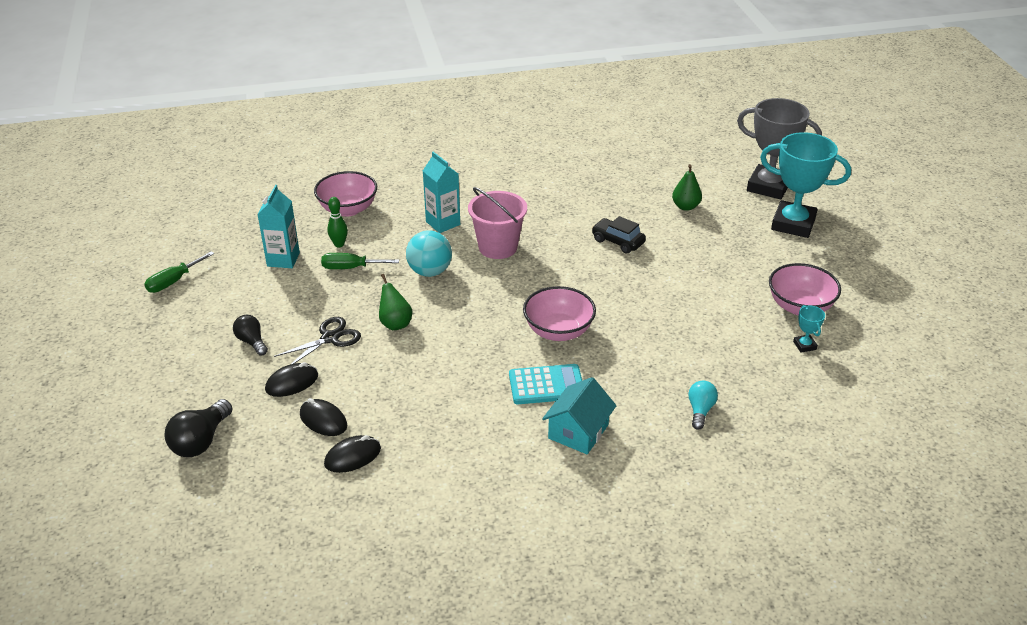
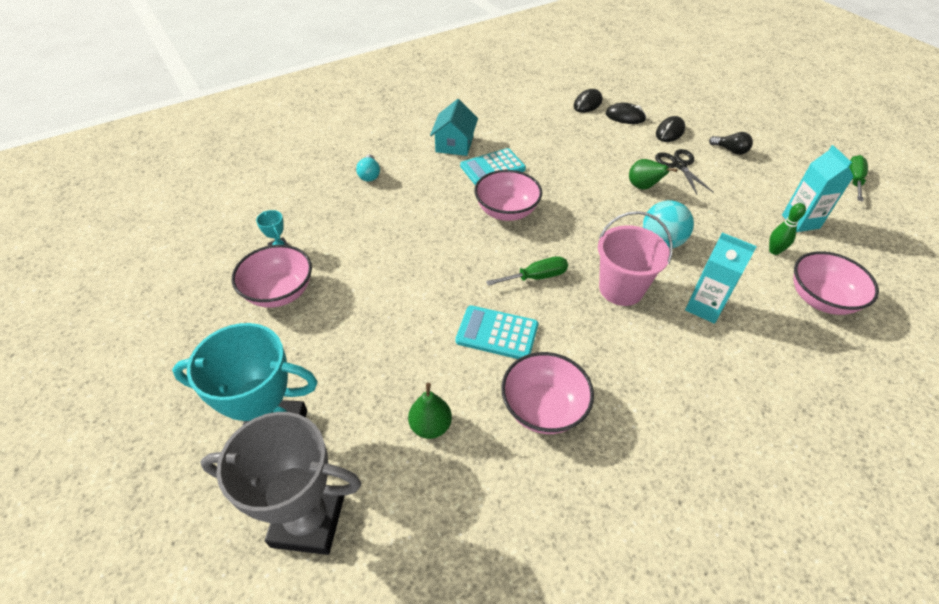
camera: 160 degrees right, 10 degrees up
(201, 441) = (683, 93): black light bulb -> none
(330, 338) = (679, 165): black scissors -> black scissors turned 135 degrees clockwise
(351, 268) = (734, 228): green screwdriver -> green screwdriver (536, 277)
(606, 199) = (543, 408): none -> pink bowl
(618, 241) = (497, 333): black car -> turquoise calculator

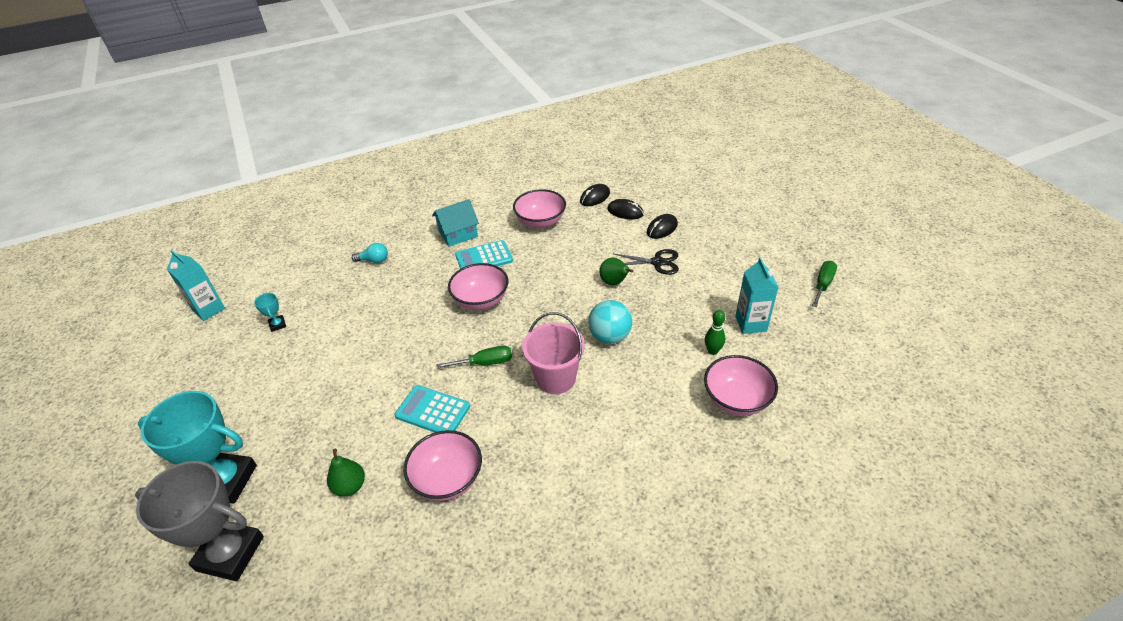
camera: 10 degrees right, 5 degrees down
(279, 292) = (266, 363): pink bowl -> pink bowl (540, 222)
(369, 175) = (374, 260): turquoise light bulb -> turquoise light bulb turned 90 degrees counterclockwise
(454, 144) = (458, 234): turquoise house -> turquoise house turned 45 degrees clockwise
(679, 165) = (657, 262): black scissors -> black scissors turned 105 degrees clockwise
(704, 307) = (624, 400): turquoise carton -> turquoise carton (209, 309)
(730, 150) = (713, 249): black light bulb -> none

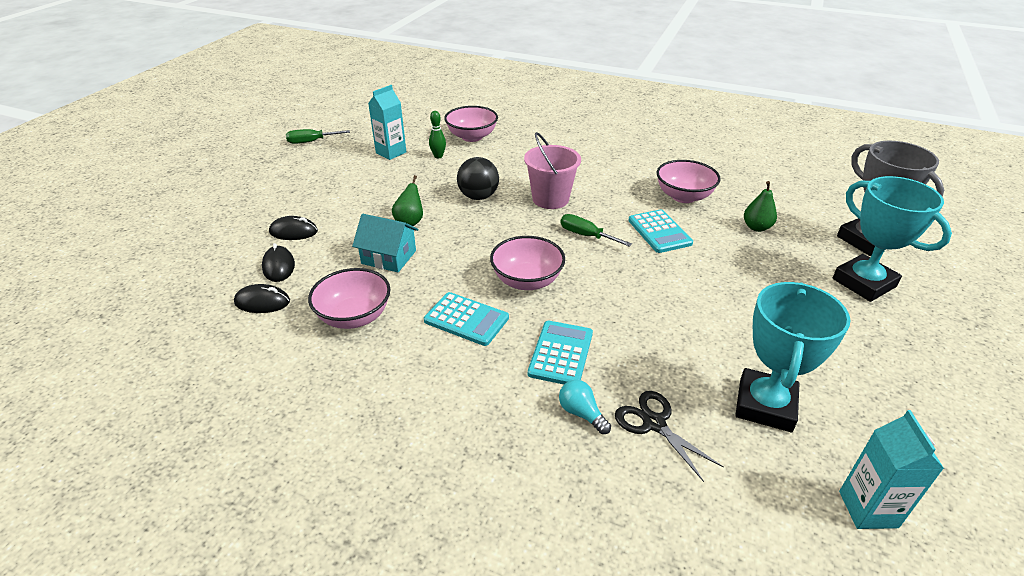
camera: 135 degrees left, 5 degrees down
(277, 325) = (765, 405): turquoise trophy -> turquoise trophy, size x2.46
(412, 277) = (561, 353): none -> turquoise calculator
(458, 234) = (447, 372): turquoise house -> turquoise house (389, 257)
(610, 337) = (478, 196): turquoise ball -> black ball
(657, 262) = (355, 213): black scissors -> black scissors (654, 423)

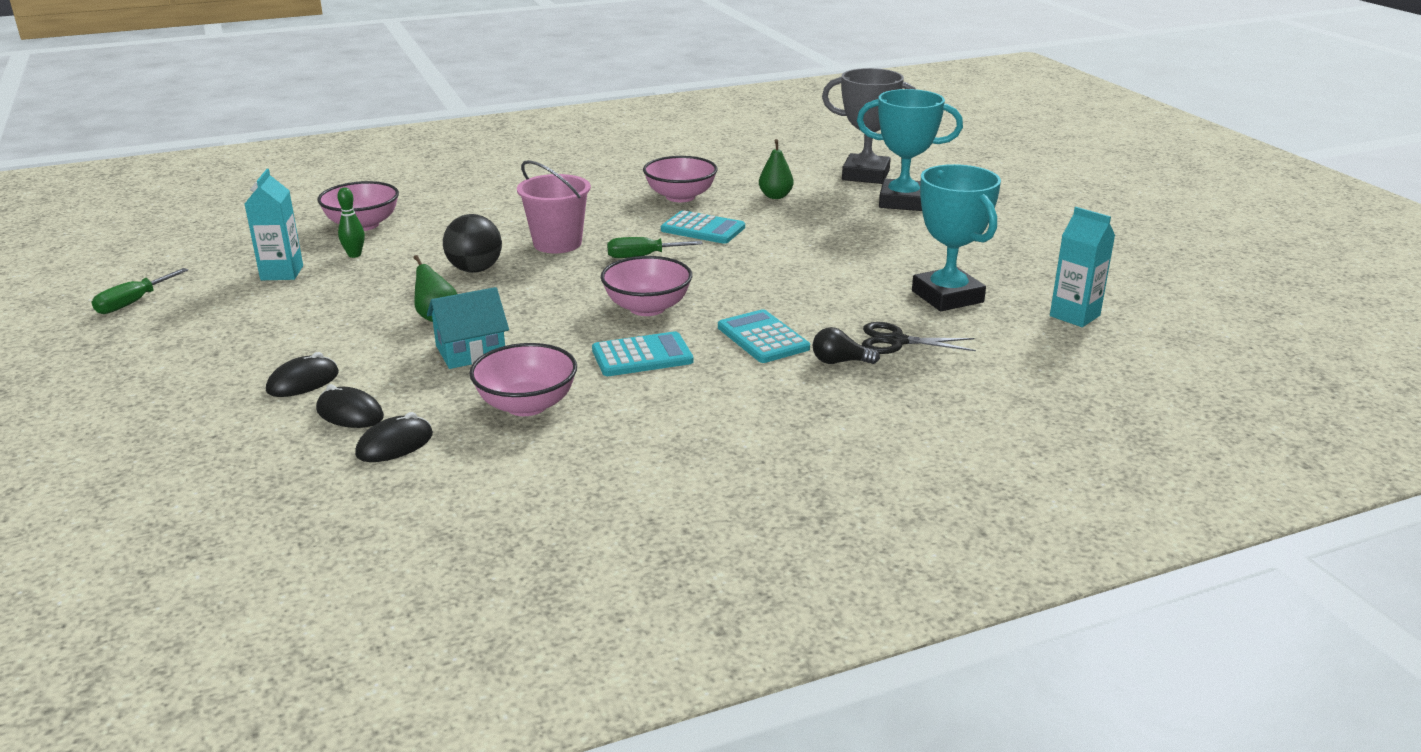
camera: 45 degrees left, 10 degrees down
(581, 413) = (840, 362): turquoise light bulb -> black light bulb

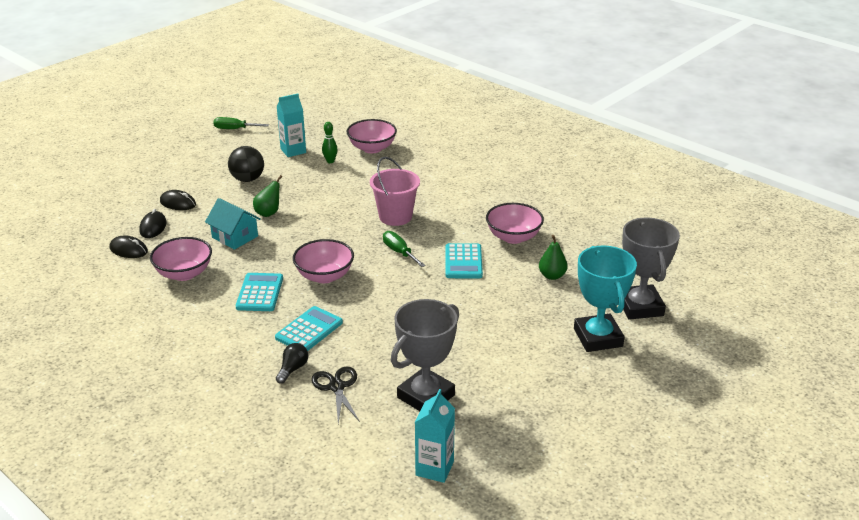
camera: 65 degrees right, 5 degrees up
(475, 270) = (337, 203): black ball -> black ball (247, 179)
(642, 356) = (260, 293): turquoise calculator -> turquoise calculator turned 135 degrees counterclockwise
(840, 362) = (293, 369): black light bulb -> black light bulb turned 45 degrees clockwise
(947, 296) = (426, 396): turquoise trophy -> grey trophy

